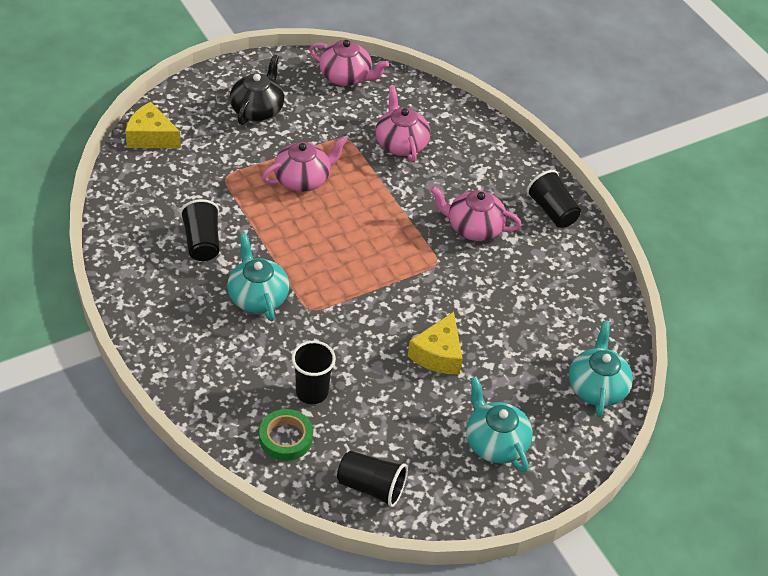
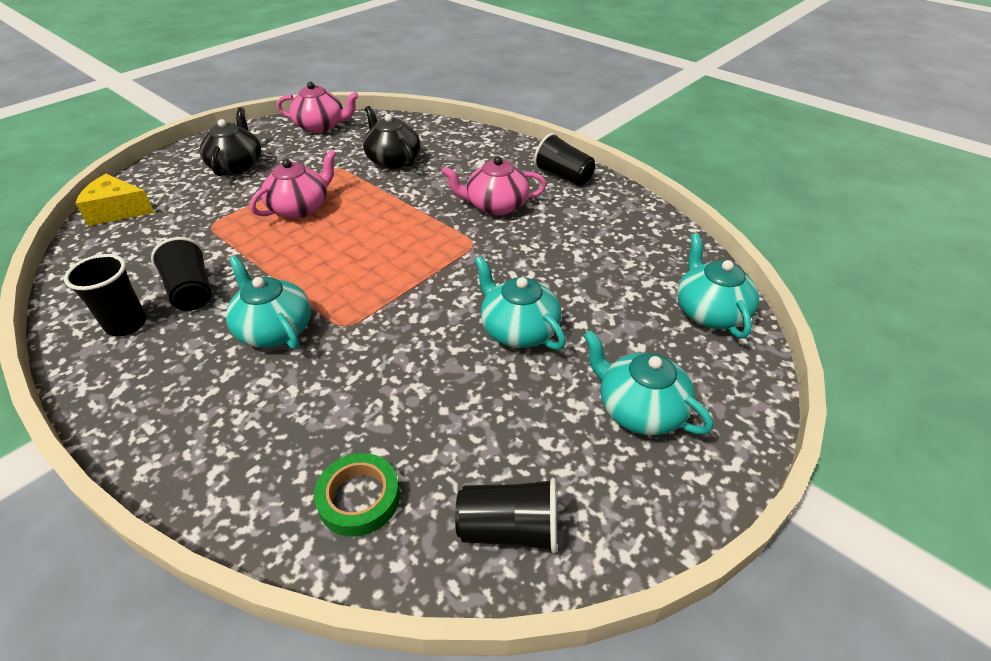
camera: 15 degrees left, 5 degrees down
(312, 392) = (377, 422): black cup -> black cup (126, 324)
(401, 143) = (393, 160): pink teapot -> black teapot
(438, 354) = (518, 330): yellow cheese -> turquoise teapot

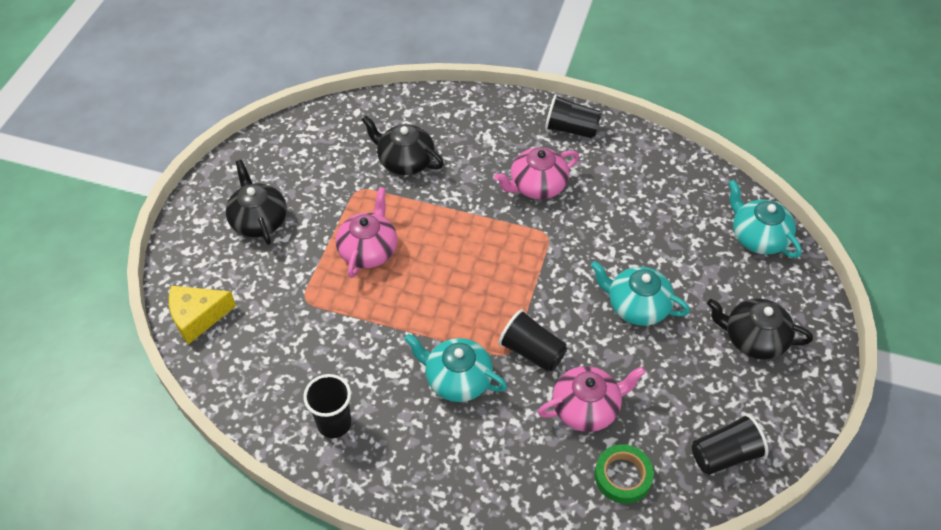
camera: 25 degrees left, 10 degrees up
(191, 291) = (357, 372): black cup -> black cup (532, 351)
(321, 126) = (296, 138): pink teapot -> pink teapot (586, 408)
(639, 409) = (753, 338): turquoise teapot -> black teapot

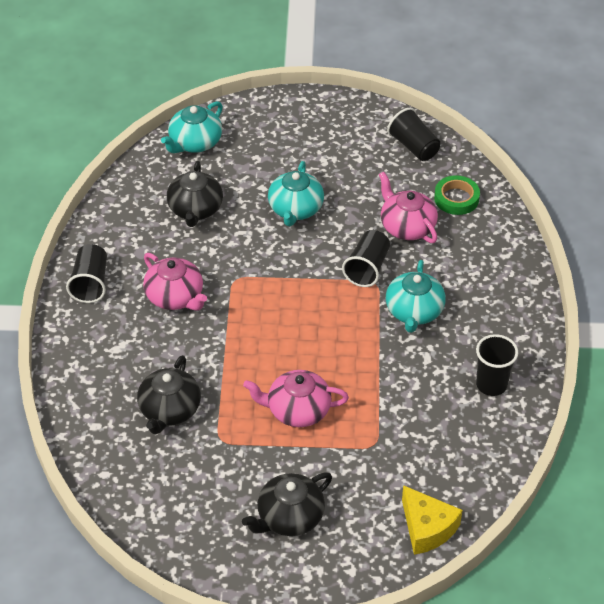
camera: 105 degrees left, 5 degrees down
(753, 338) = (303, 139): black teapot -> black teapot (195, 209)

